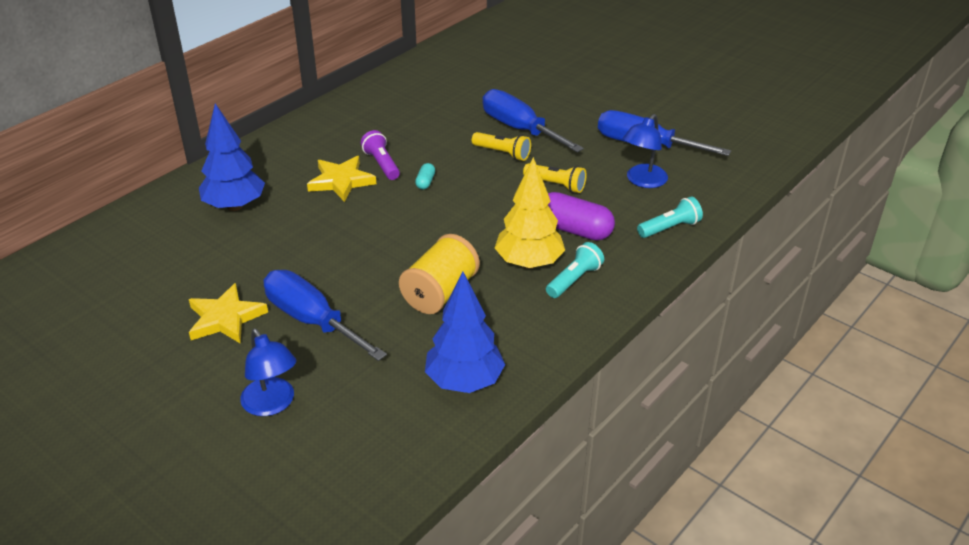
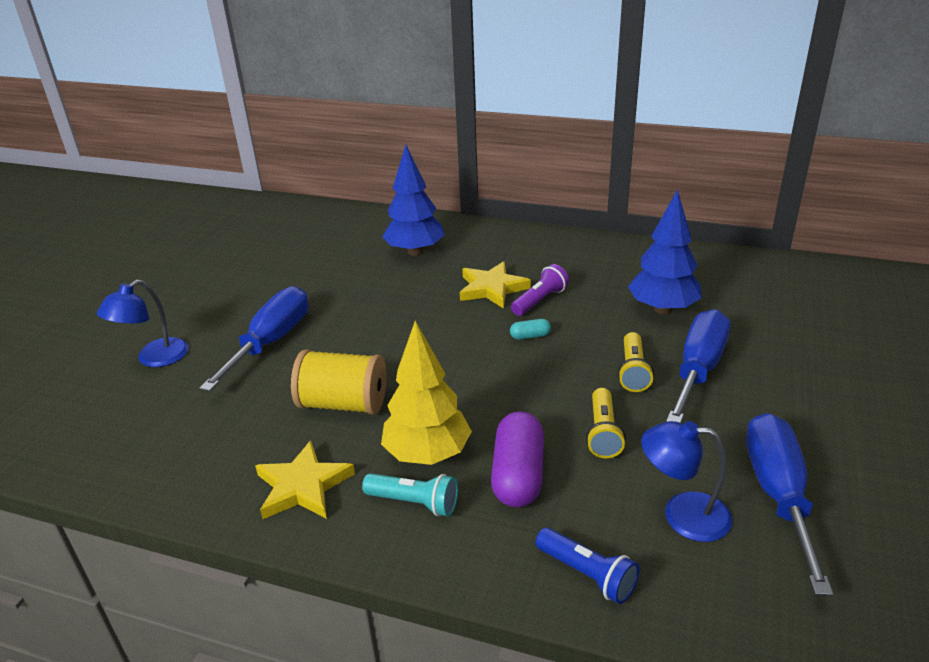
camera: 70 degrees right, 5 degrees down
(225, 318) = (260, 299): yellow star -> yellow star (303, 486)
(464, 382) = (204, 464): blue tree -> blue tree (662, 309)
(669, 228) = (587, 574): turquoise flashlight -> blue flashlight

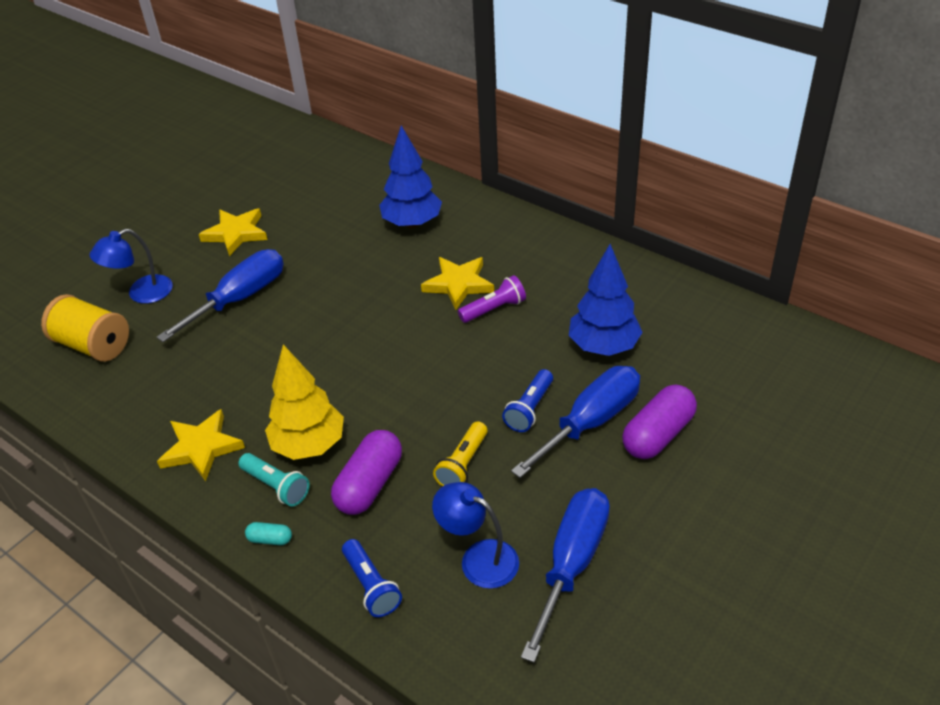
camera: 20 degrees right, 10 degrees up
(236, 290) = (236, 233): none -> yellow star
(343, 404) = (268, 378): yellow spool -> yellow spool (93, 345)
(530, 336) = (461, 347): turquoise capsule -> turquoise capsule (270, 539)
(633, 371) = (530, 409): yellow flashlight -> blue flashlight
(766, 365) = (658, 435): none -> purple capsule

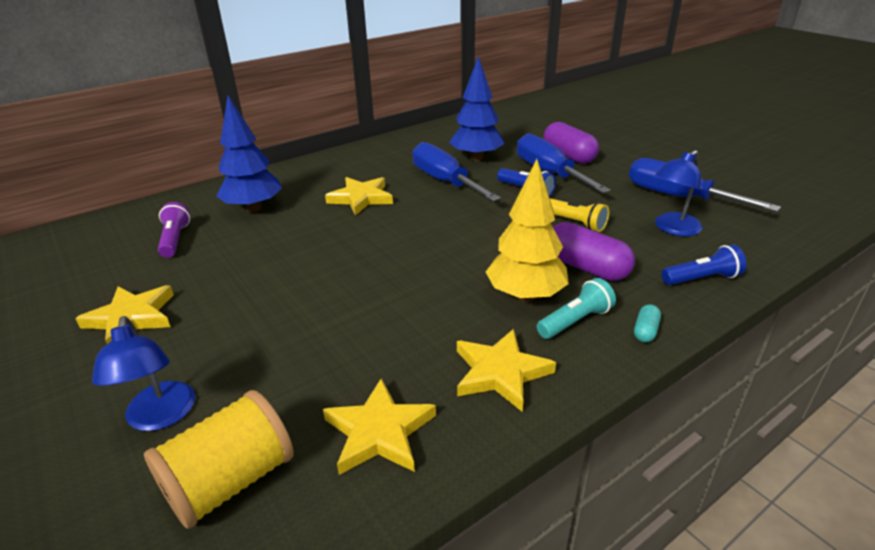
camera: 75 degrees left, 10 degrees down
(135, 397) = (379, 432): none -> yellow star
(240, 299) = (262, 324): blue screwdriver -> blue screwdriver (445, 181)
(494, 309) = (405, 188): purple flashlight -> purple flashlight (175, 240)

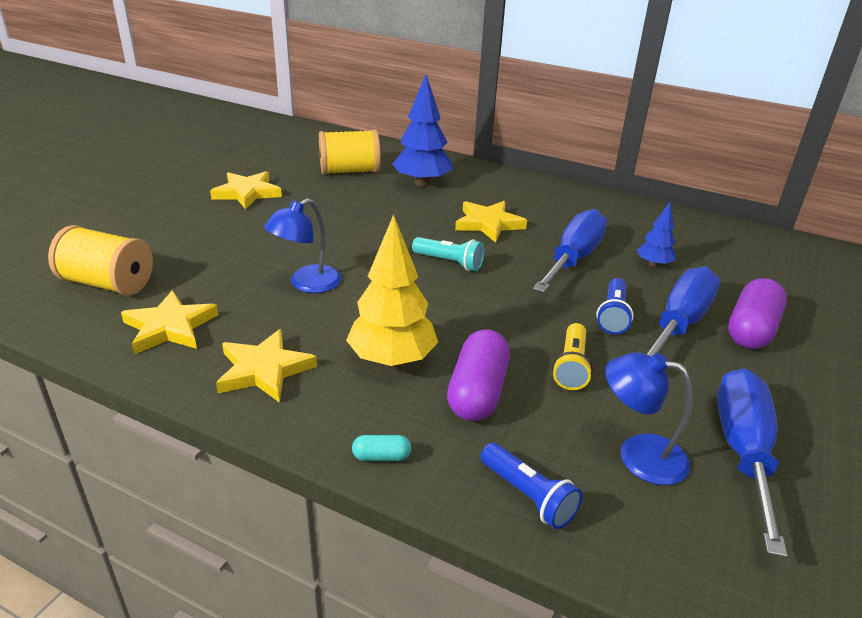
camera: 60 degrees right, 0 degrees up
(160, 417) = (156, 240): blue lamp -> blue lamp (307, 284)
(175, 240) = (349, 171): purple flashlight -> yellow spool
(476, 158) = (653, 264): blue tree -> blue tree, size x0.54
(575, 321) = (369, 401): turquoise flashlight -> turquoise flashlight (449, 262)

